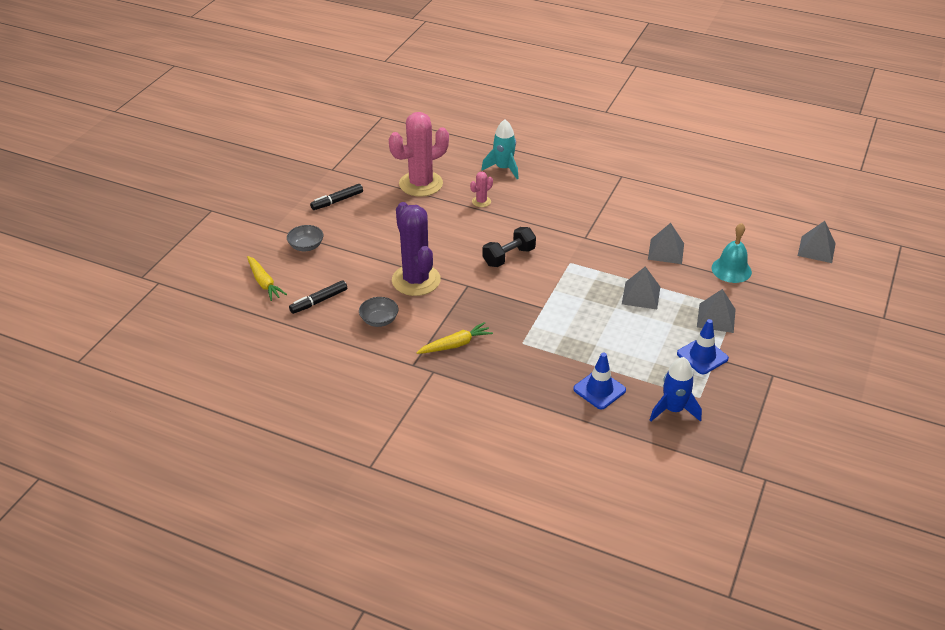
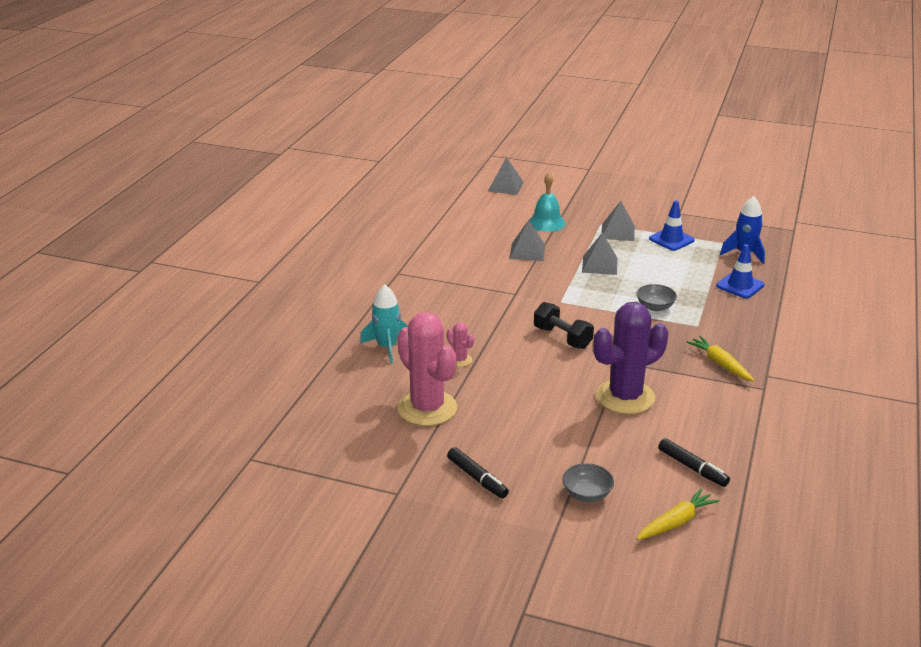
camera: 95 degrees left, 10 degrees down
(379, 320) = (705, 417): grey bowl -> grey bowl (655, 307)

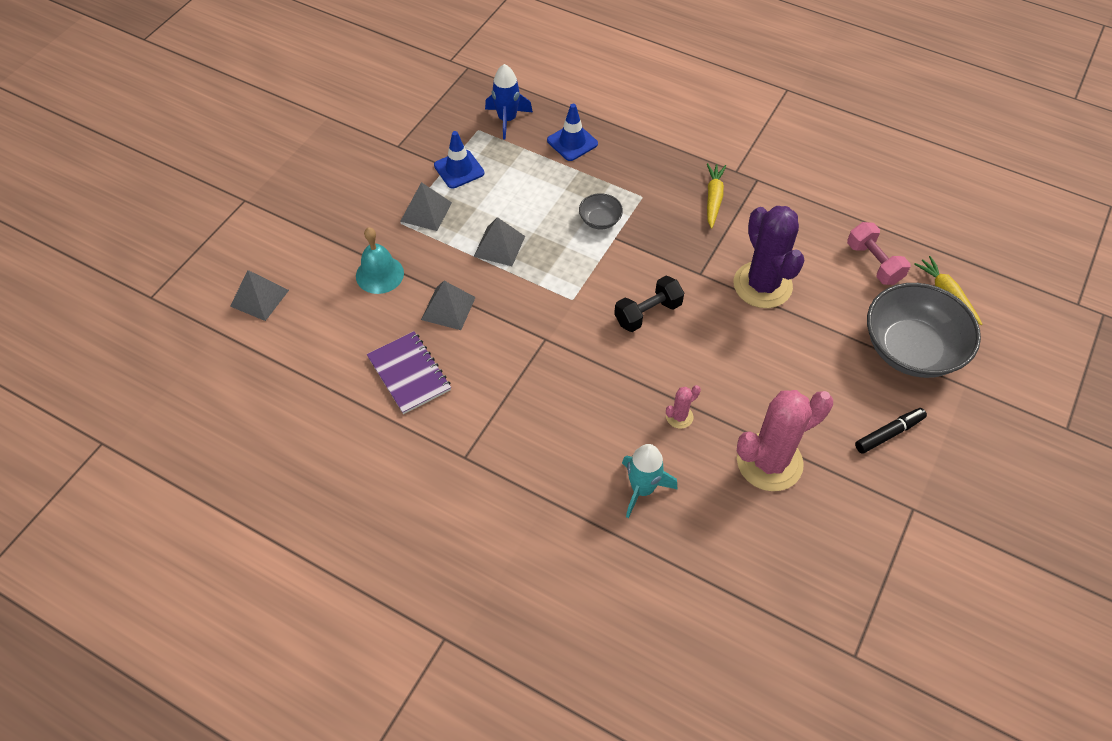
camera: 80 degrees left, 25 degrees up
(462, 244) = (409, 374): none -> purple notebook
(587, 494) = (911, 349): grey bowl -> grey bowl, size x2.27
(692, 468) = (873, 263): black marker -> pink dumbbell
(720, 364) = (713, 198): yellow carrot -> yellow carrot turned 120 degrees clockwise

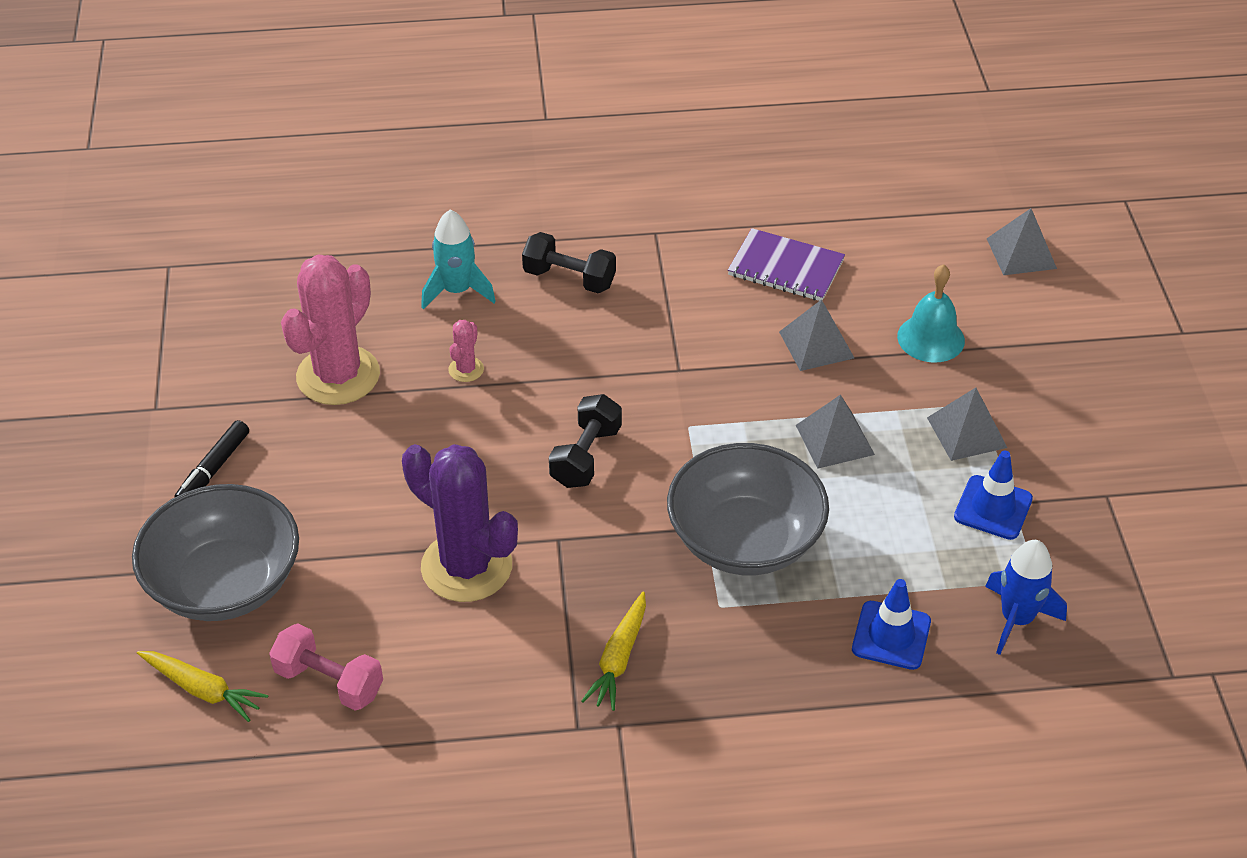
camera: 145 degrees right, 10 degrees down
(556, 452) = (569, 278): none -> black dumbbell
(600, 220) = (745, 540): grey bowl -> grey bowl, size x2.27
(713, 198) = (619, 658): yellow carrot -> yellow carrot turned 45 degrees clockwise

